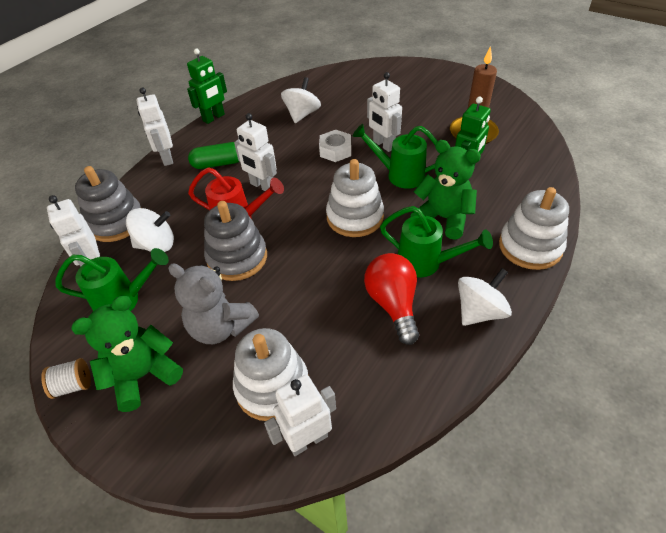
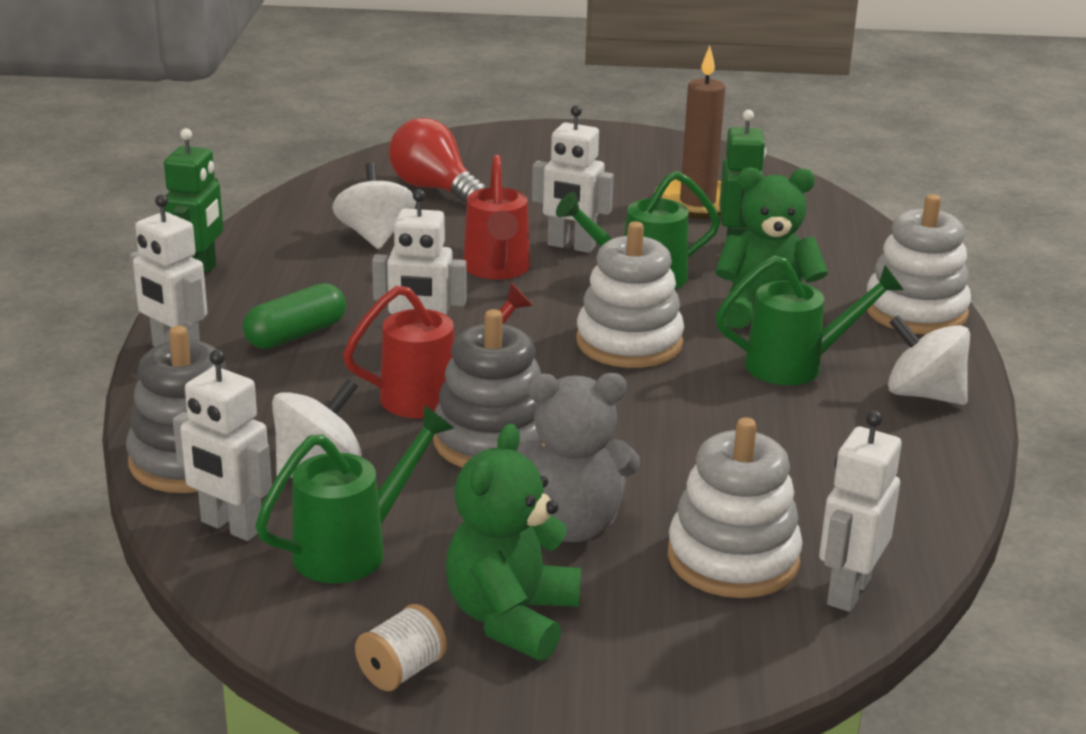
camera: 35 degrees left, 20 degrees down
(335, 150) = (497, 270): white nut -> red watering can
(393, 304) = (801, 421): red light bulb -> red light bulb (434, 189)
(479, 311) = (923, 394): white spinning top -> white spinning top turned 75 degrees counterclockwise

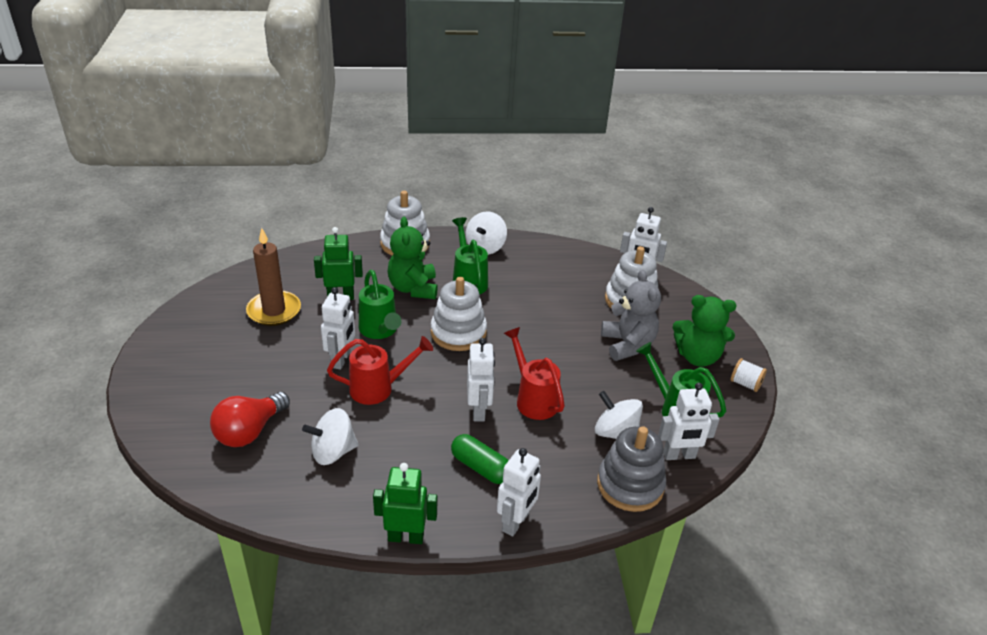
camera: 100 degrees left, 10 degrees up
(231, 527) = (679, 455): white robot -> white robot turned 60 degrees clockwise
(492, 441) = (569, 374): grey stacking toy -> none

